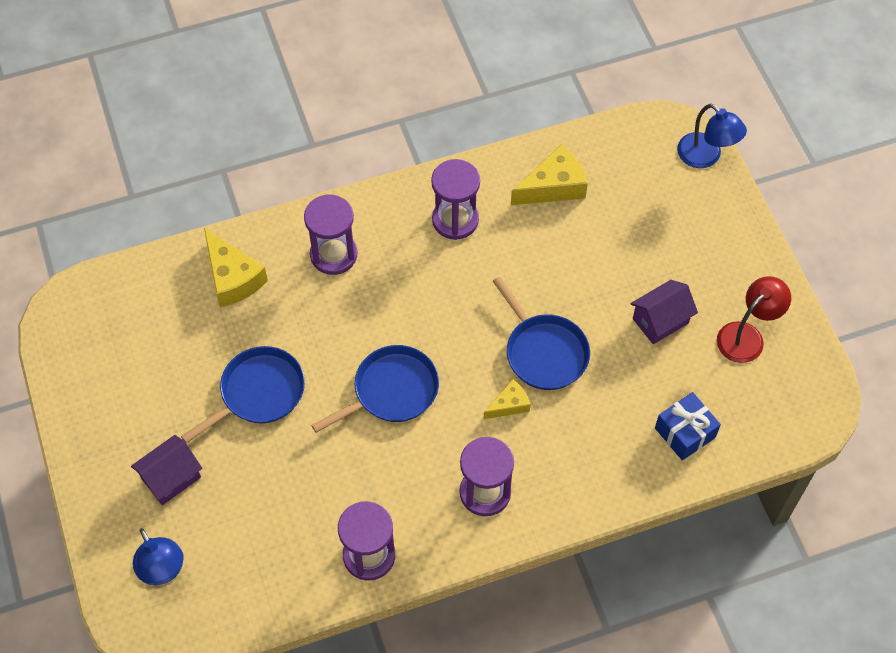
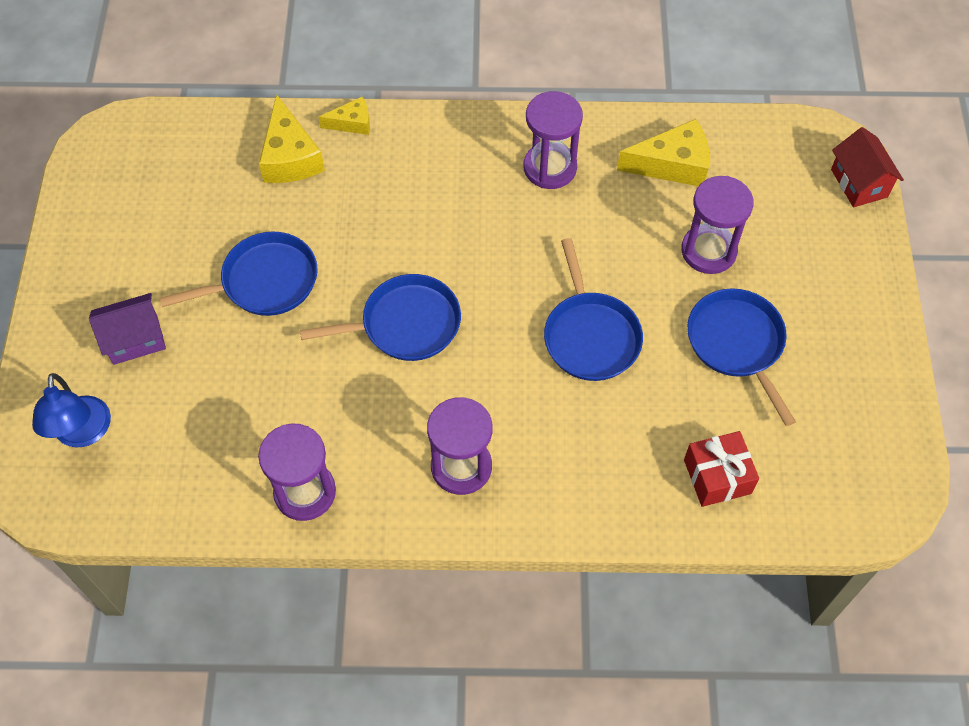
camera: 20 degrees right, 0 degrees up
(333, 255) = (405, 165): purple hourglass -> purple hourglass (708, 251)
(509, 405) = (528, 380): yellow cheese -> yellow cheese (352, 123)
(660, 321) = (737, 343): purple house -> blue pan
(685, 433) = (717, 476): blue gift -> red gift
(706, 157) = (859, 183): blue lamp -> red house
(747, 336) = (833, 392): red lamp -> none

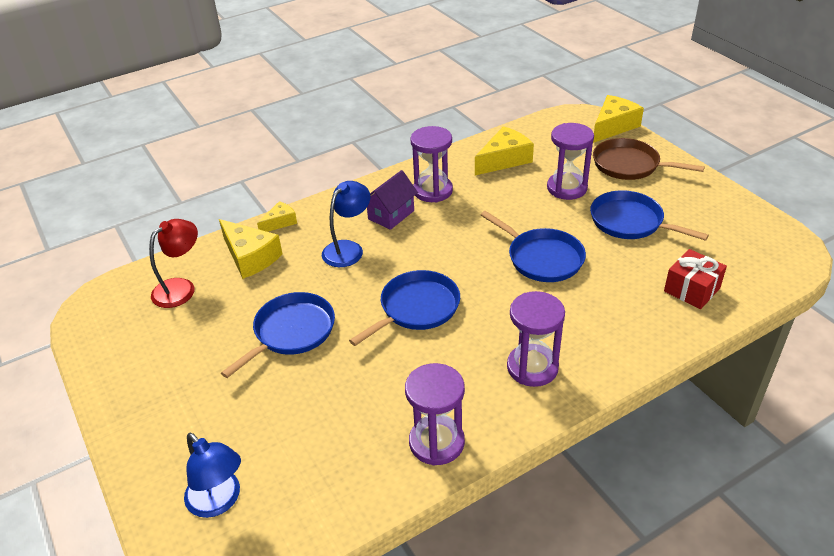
camera: 30 degrees left, 20 degrees down
(135, 339) = (216, 415): purple house -> purple house (391, 215)
(198, 161) = (181, 288): none -> red lamp
(395, 202) = (348, 249): none -> blue lamp
(819, 258) = (629, 165): none -> brown pan
(859, 183) = (613, 126): red house -> yellow cheese

